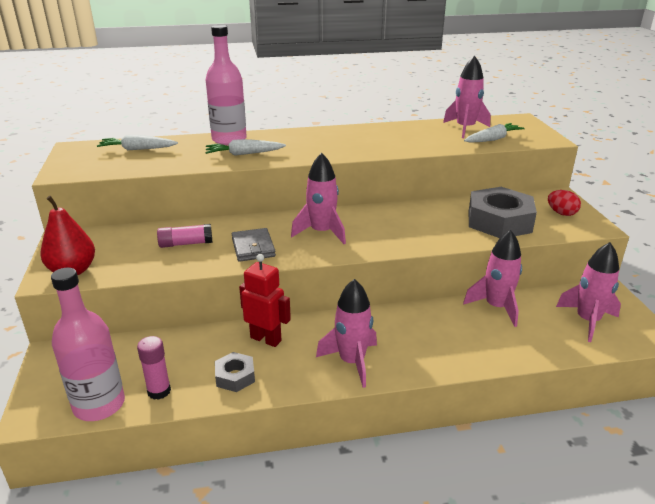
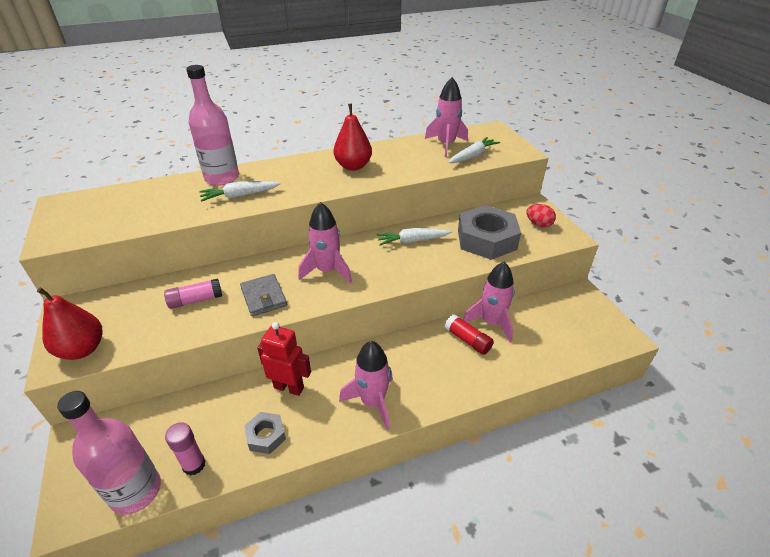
camera: 10 degrees left, 10 degrees up
(137, 149) = (128, 199): white carrot -> white carrot (412, 241)
(363, 139) = (353, 166): none -> red pear
(466, 320) = (467, 340): none -> red glue stick
(587, 321) = (569, 327): pink rocket -> none

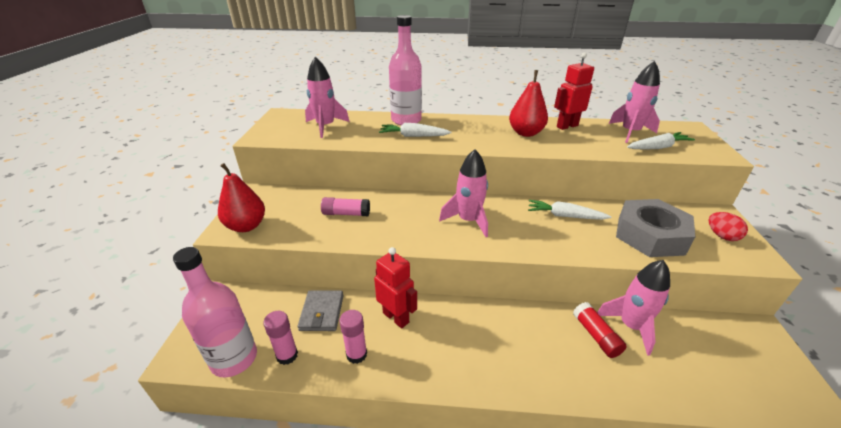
camera: 25 degrees right, 5 degrees down
(263, 297) = (402, 227): grey wallet -> grey wallet (322, 312)
(266, 436) = (356, 354): grey nut -> pink glue stick
(373, 402) = (468, 362): pink rocket -> pink rocket (325, 127)
(388, 150) = (567, 126): none -> red robot

